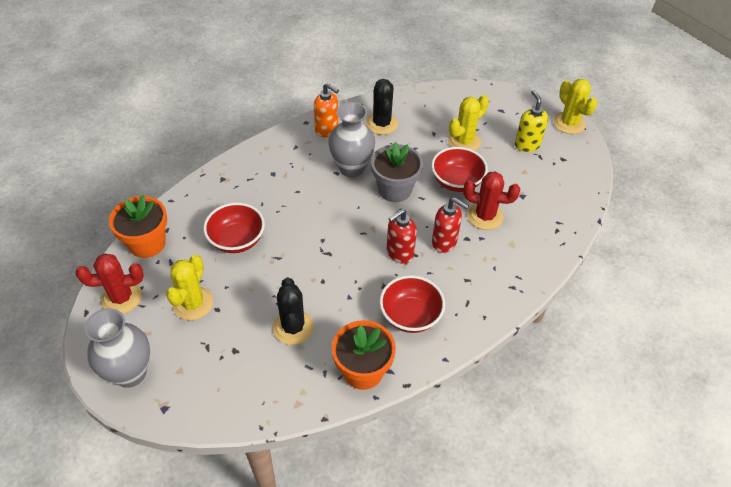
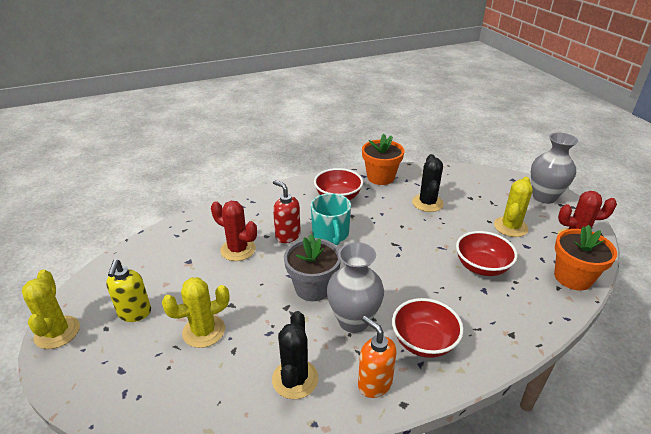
camera: 165 degrees left, 15 degrees down
(399, 253) = (331, 234): red soap dispenser -> turquoise mug
(456, 181) = (243, 285): red bowl -> red bowl (424, 342)

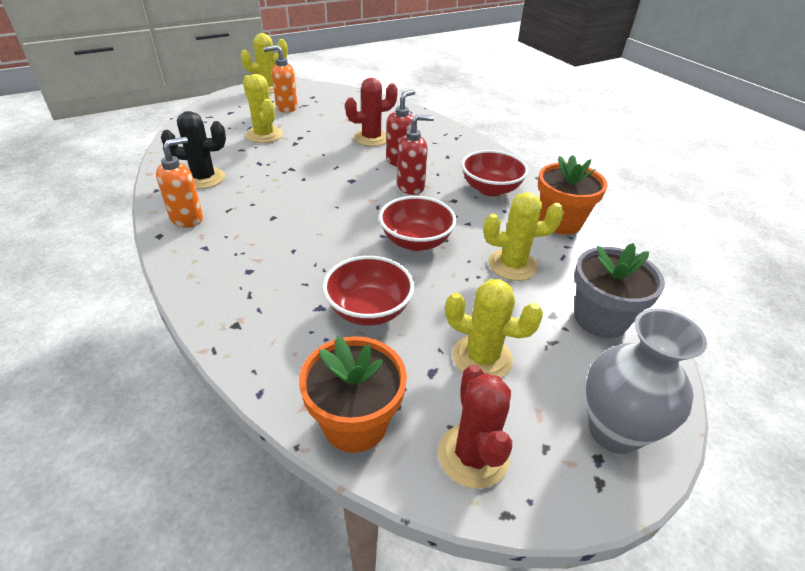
camera: 80 degrees right, 5 degrees up
(134, 313) = (286, 108): yellow soap dispenser -> orange soap dispenser
(238, 250) = (371, 138): red cactus -> red cactus turned 45 degrees clockwise
(313, 288) = (318, 181): grey flower pot -> grey flower pot (600, 318)
(331, 234) = (411, 187): turquoise mug -> red soap dispenser
(353, 321) = (270, 205): grey vase -> none
(424, 342) = (234, 250): red bowl -> red bowl (416, 241)
(427, 203) = (512, 265): black cactus -> yellow cactus

